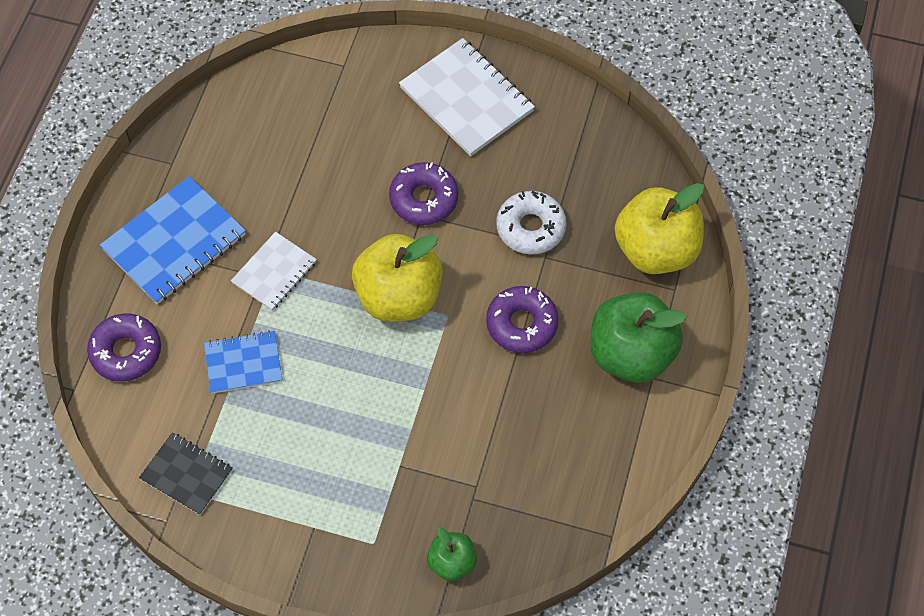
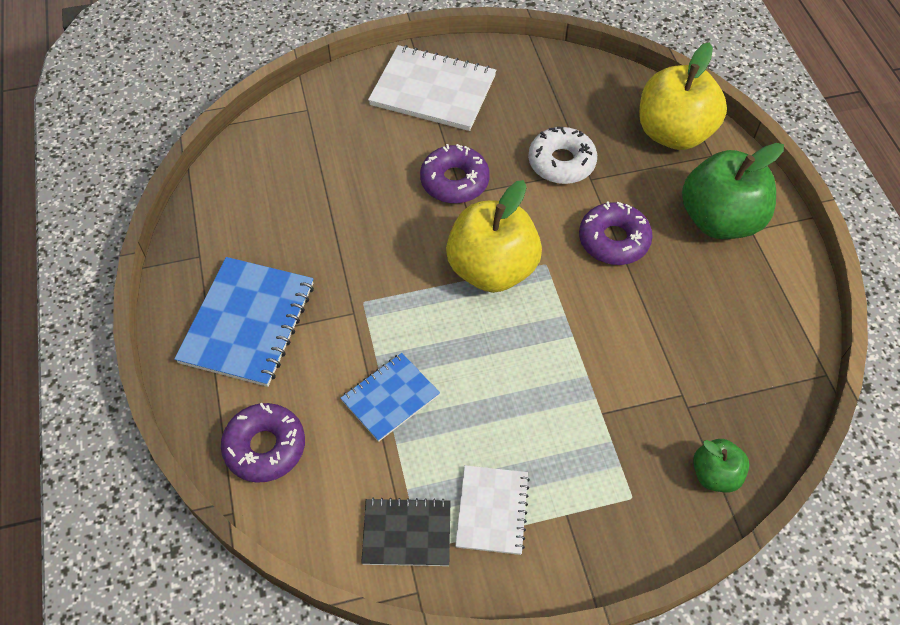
camera: 30 degrees left, 5 degrees down
(274, 272) = (363, 303): white notebook -> white notebook (492, 510)

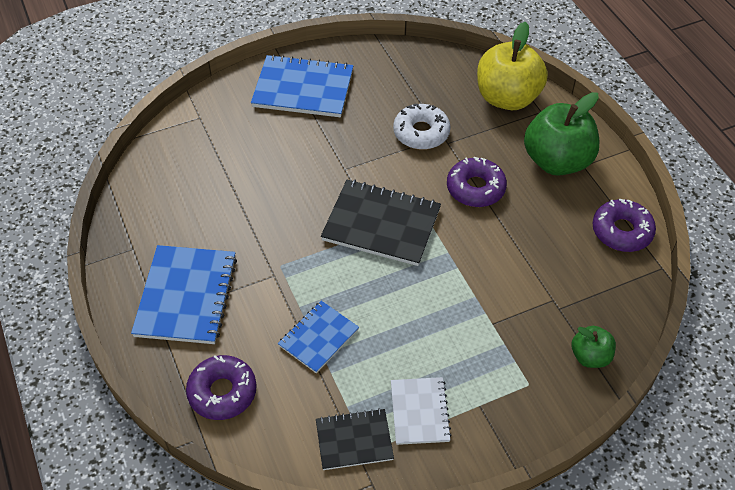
camera: 10 degrees left, 5 degrees down
(433, 91) = (303, 89): white notebook -> blue notebook
(454, 181) = (336, 159): purple donut -> purple donut (622, 231)
(492, 269) = (381, 224): yellow apple -> black notebook

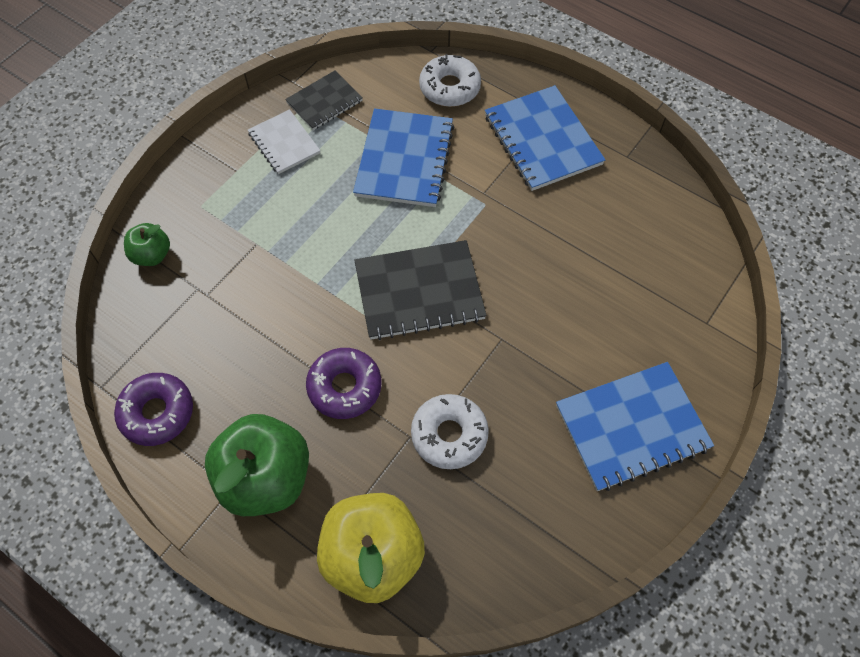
camera: 150 degrees right, 10 degrees up
(222, 392) = (449, 88): purple donut -> white donut
(318, 338) = (404, 160): blue notebook -> blue notebook, size x1.67

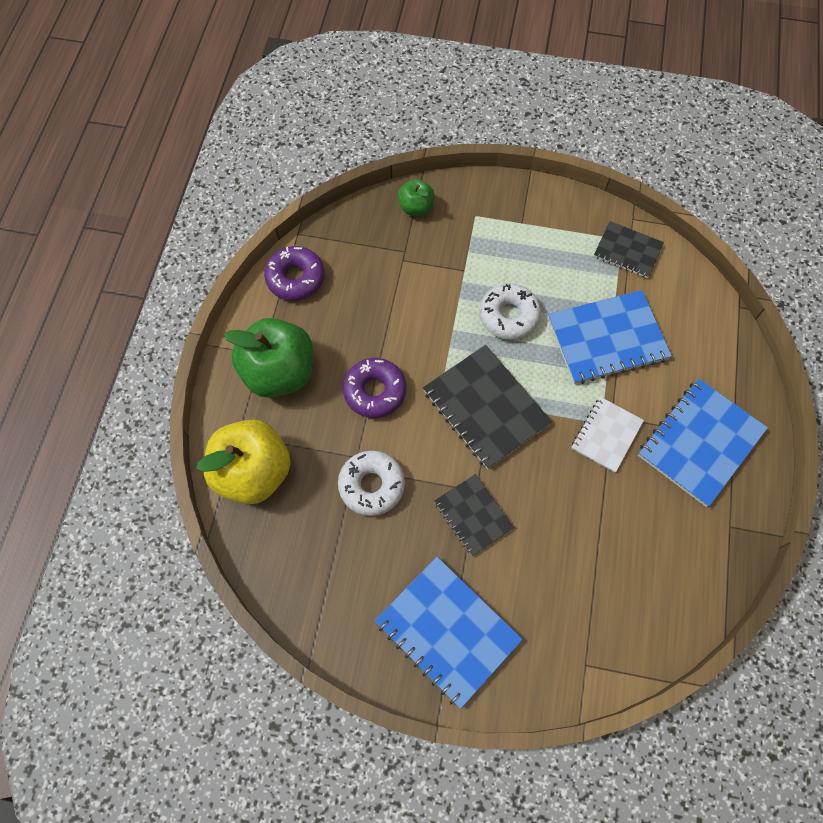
camera: 65 degrees right, 5 degrees up
(284, 143) = (567, 242): white notebook -> white notebook (606, 435)
(449, 88) = (708, 340): white donut -> white donut (508, 316)
(525, 352) = (473, 515): none -> black notebook

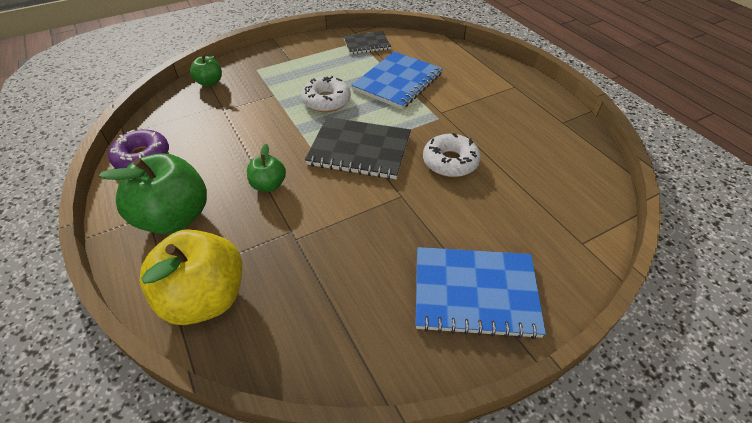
camera: 40 degrees left, 20 degrees down
(371, 485) = (321, 241): white donut -> white donut (450, 162)
(375, 391) = (268, 185): purple donut -> green apple
(473, 515) = (414, 210): black notebook -> none
(606, 435) = (448, 121): white notebook -> none
(700, 443) = (501, 97): blue notebook -> none

